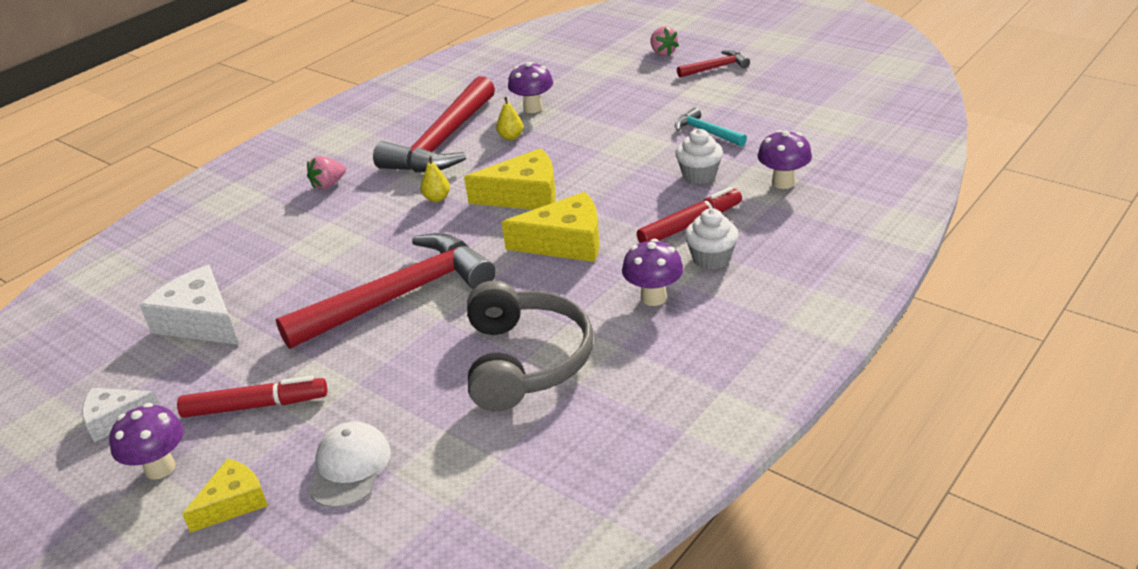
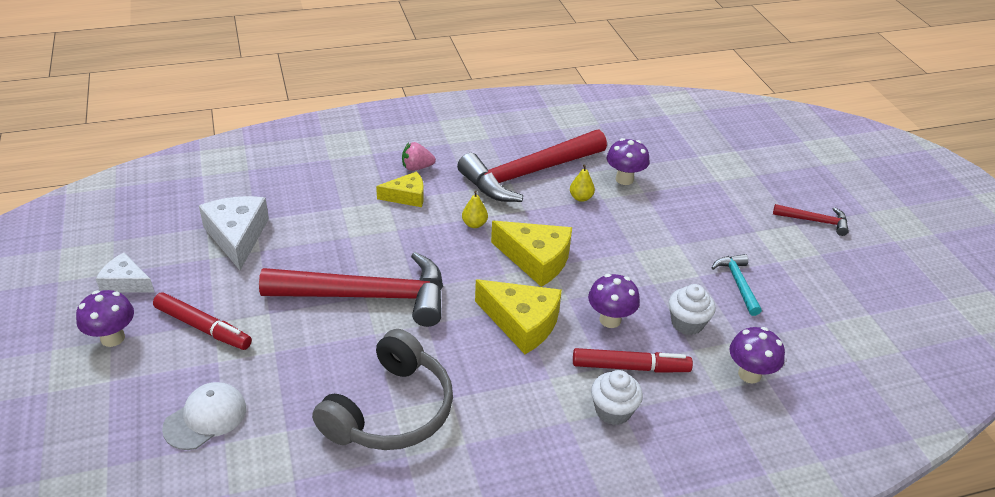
camera: 30 degrees right, 5 degrees up
(233, 503) = (123, 395): yellow cheese -> yellow cheese (406, 196)
(653, 298) = (533, 417): purple mushroom -> purple mushroom (610, 320)
(663, 52) = (785, 180): pink strawberry -> none

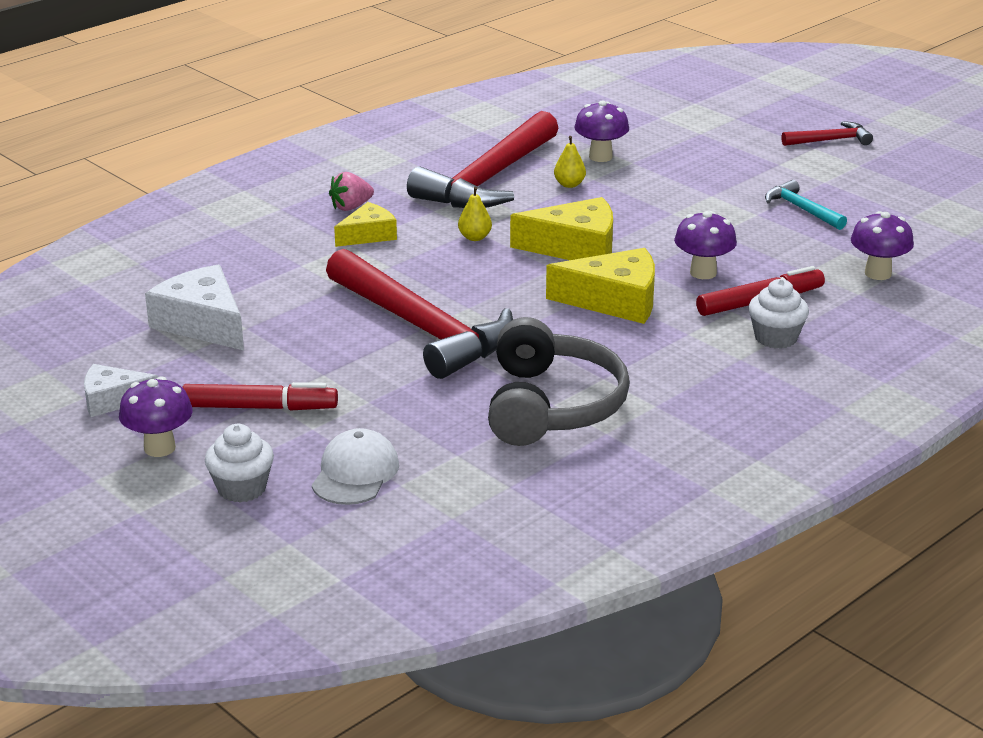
camera: 25 degrees left, 10 degrees down
(367, 296) = (422, 328): red hammer -> red hammer turned 75 degrees clockwise
(687, 323) = (782, 253): white cupcake -> white cupcake (242, 488)

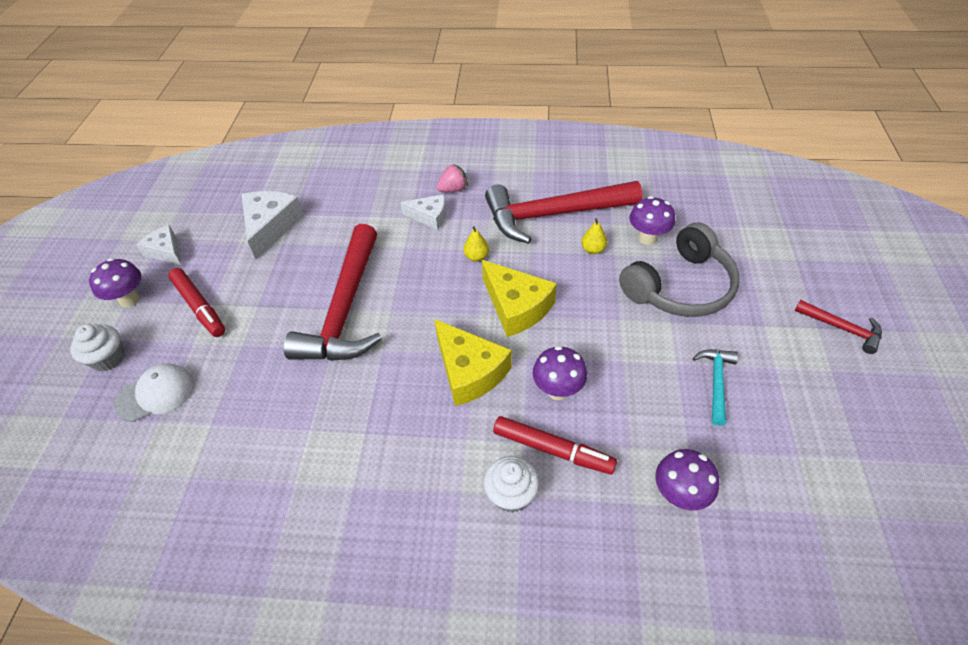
camera: 50 degrees right, 20 degrees up
(351, 207) = (453, 189): pink strawberry -> pink strawberry turned 135 degrees clockwise
(368, 235) = (429, 216): yellow cheese -> white cheese
(552, 406) = (305, 431): grey headphones -> grey headphones (680, 287)

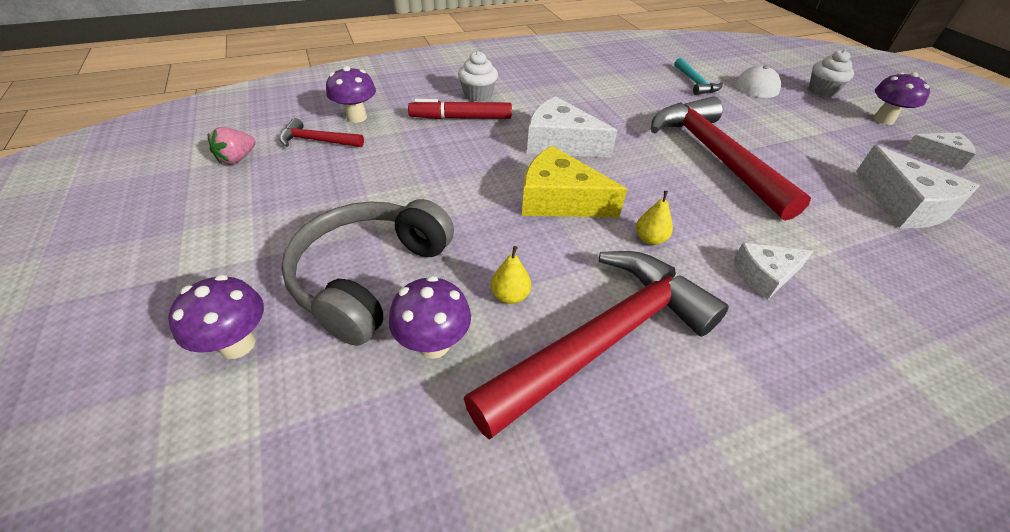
camera: 150 degrees right, 5 degrees down
(199, 307) = (826, 128): red marker -> none
(453, 189) = (792, 335): pink strawberry -> pink strawberry (237, 159)
(469, 371) = (560, 143): yellow cheese -> white cheese
(557, 390) = (476, 148): purple mushroom -> purple mushroom (237, 344)
(716, 382) = (323, 188): turquoise hammer -> turquoise hammer (695, 83)
(842, 328) = (140, 283): red hammer -> red hammer (317, 141)

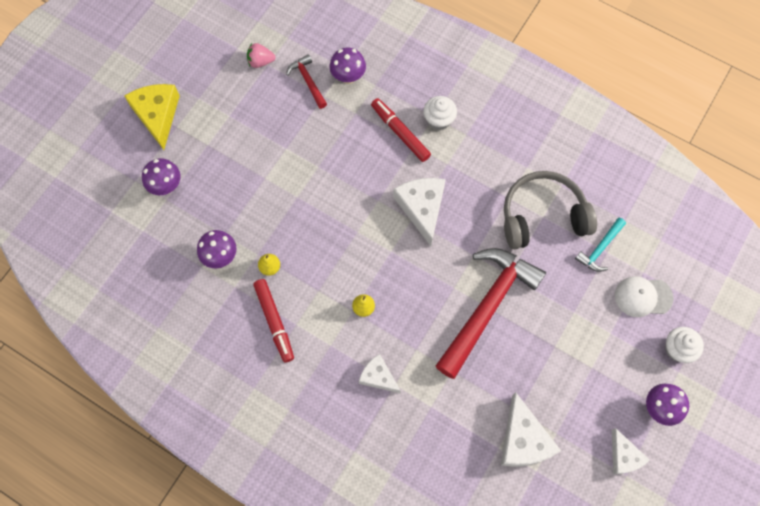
camera: 55 degrees right, 25 degrees up
(369, 277) = (235, 201): grey headphones -> grey headphones (542, 216)
(559, 200) = (361, 244): yellow cheese -> yellow cheese (157, 115)
(603, 340) = (274, 321): red hammer -> red marker
(904, 204) = (523, 440): white cheese -> white cheese turned 45 degrees counterclockwise

